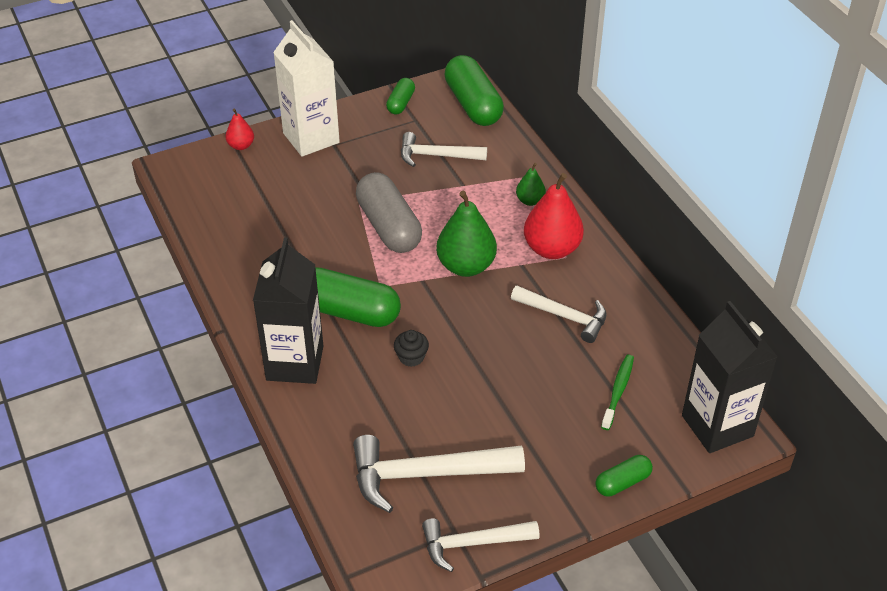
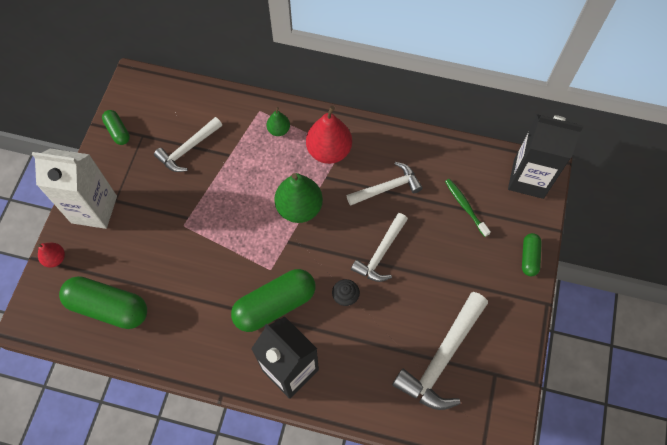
camera: 50 degrees left, 20 degrees up
(389, 226) = (224, 225): grey capsule -> none
(472, 543) = (511, 370): white hammer -> white hammer (381, 253)
(473, 104) = (163, 92): green capsule -> green capsule (108, 307)

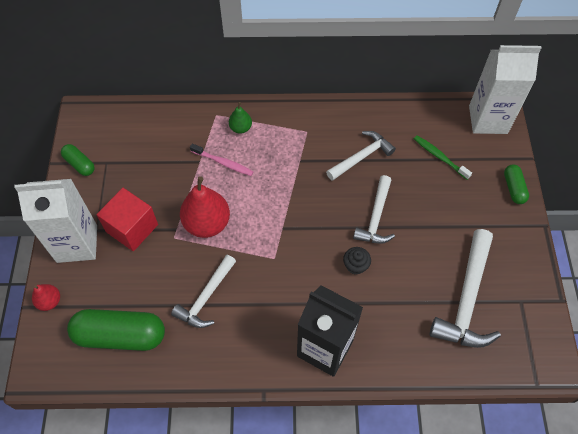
camera: 15 degrees left, 5 degrees down
(148, 206) = (132, 228): none -> red cube
(188, 149) = (156, 165): white hammer -> white hammer (206, 297)
(251, 162) = (223, 163): none -> pink toothbrush
(275, 305) = (289, 290): green capsule -> none
(299, 208) = (284, 194): green pear -> none
(329, 151) = (295, 136): red pear -> red pear (207, 223)
(528, 178) = (488, 119): black carton -> white carton

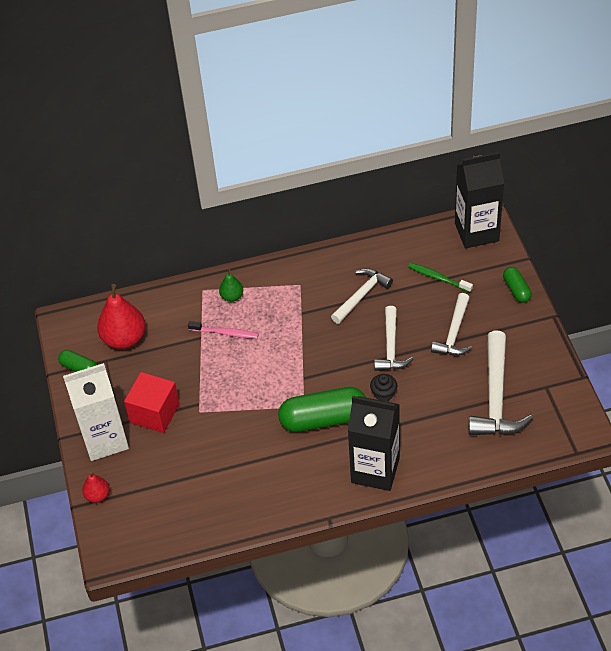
camera: 10 degrees left, 10 degrees down
(120, 335) = (178, 507): green capsule -> green capsule (323, 419)
(206, 297) = (249, 455): white hammer -> white hammer (454, 333)
(207, 223) = (228, 391): red pear -> red pear (124, 339)
(488, 119) = (476, 232): white carton -> black carton

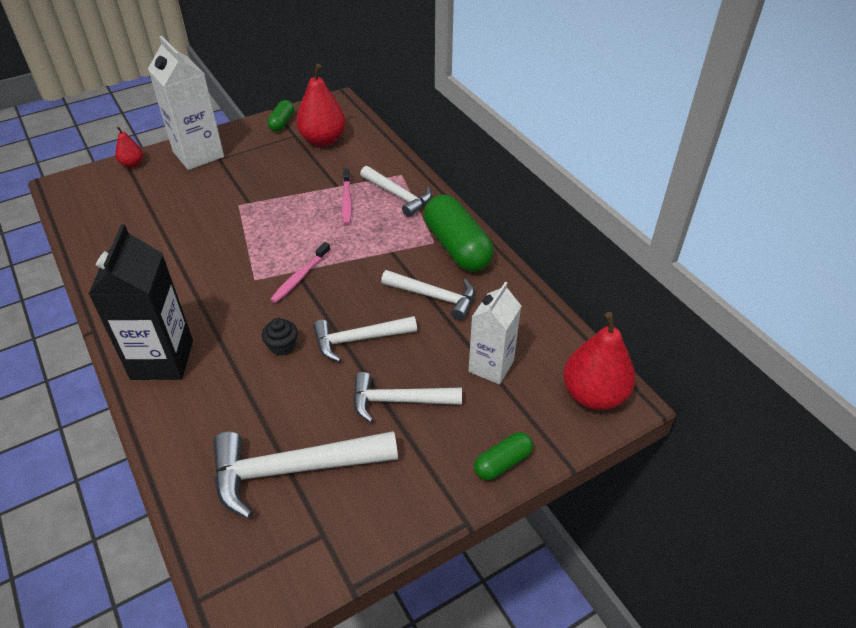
camera: 70 degrees right, 5 degrees down
(154, 413) = (233, 177): red cube -> none
(232, 297) = (398, 196): green pear -> white hammer
(311, 375) = (300, 277): none -> pink toothbrush
(323, 419) = (237, 299): green capsule -> green capsule (457, 247)
(438, 278) = (491, 366): green toothbrush -> white carton
(476, 232) = (594, 395): black carton -> red pear

